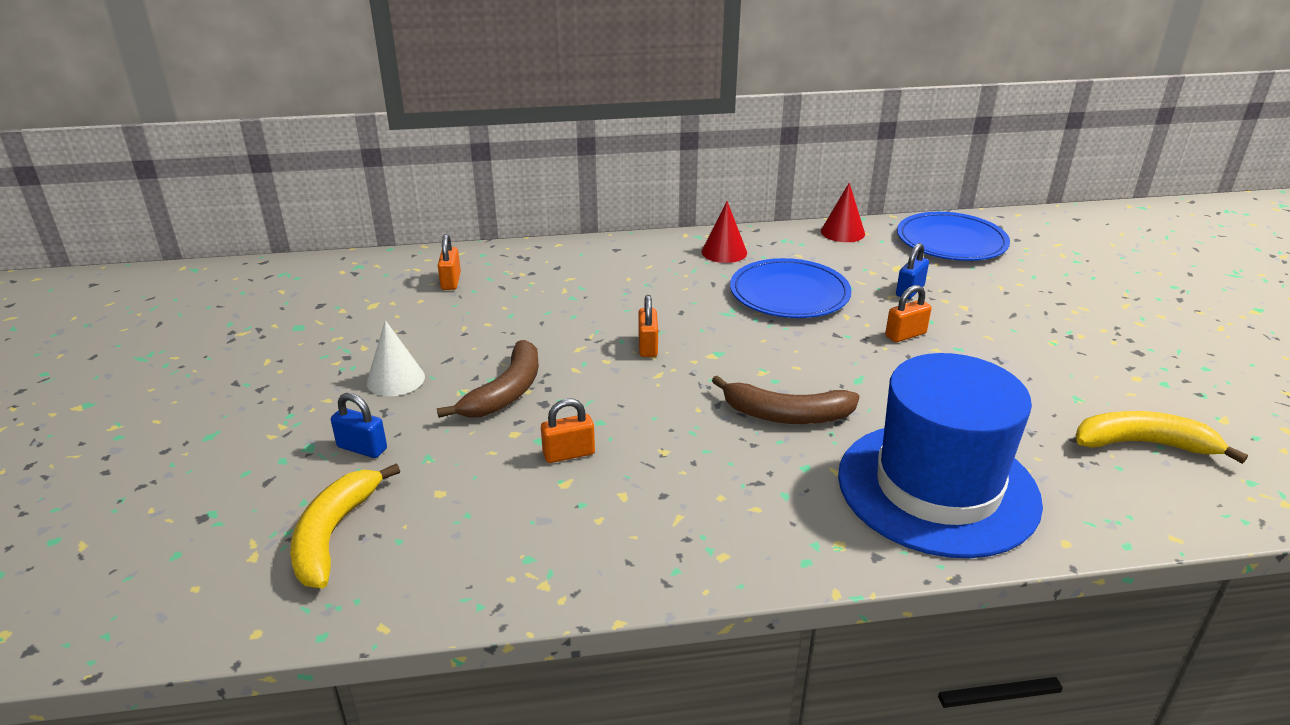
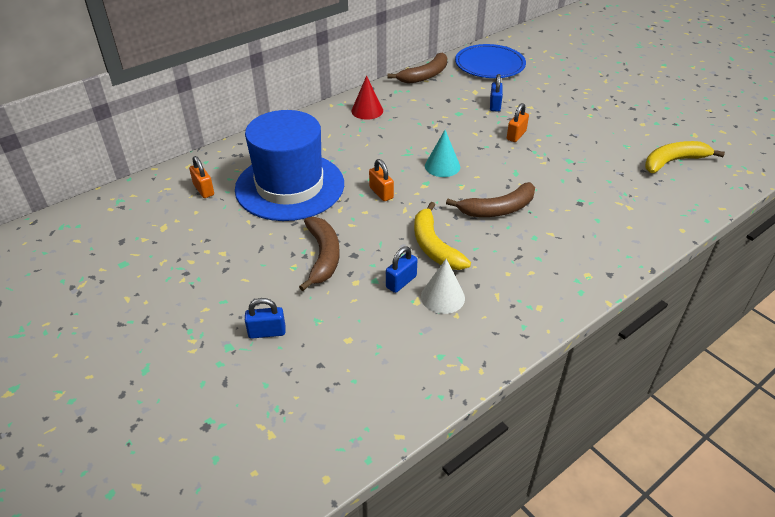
camera: 30 degrees left, 10 degrees up
(333, 534) = (309, 396): yellow banana -> yellow banana (434, 246)
(395, 379) = (239, 276): white cone -> white cone (442, 297)
(569, 454) = (401, 282): orange padlock -> blue padlock
(760, 341) = (442, 166): none -> turquoise cone
(789, 293) = (431, 128): blue plate -> none
(842, 232) = (425, 75): red cone -> brown banana
(937, 488) = (605, 223): blue hat -> blue hat (290, 186)

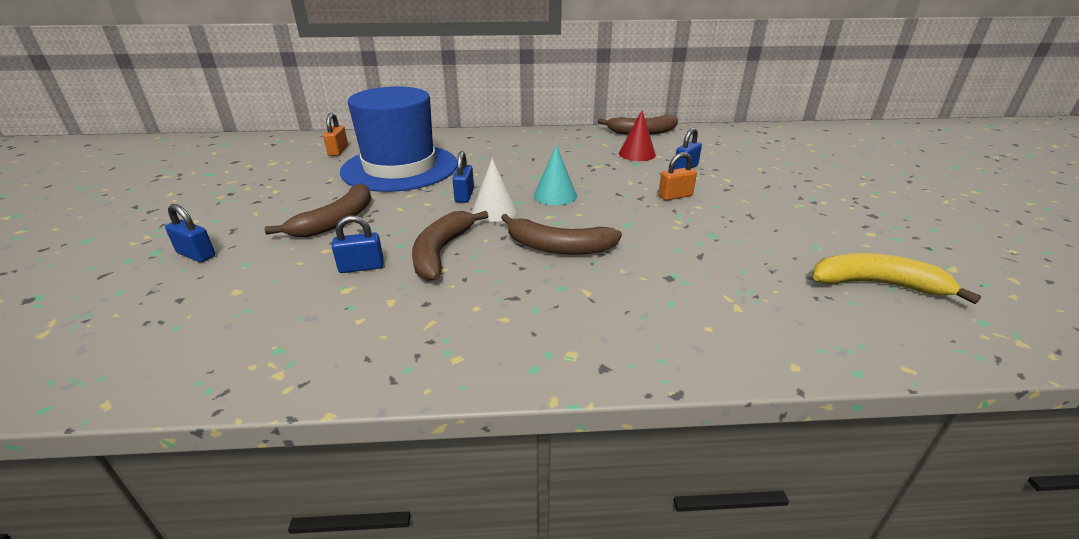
camera: 35 degrees right, 10 degrees down
(367, 110) = (549, 141): red cone -> red cone (637, 154)
(381, 193) = (464, 195): orange padlock -> blue padlock
(434, 246) = (441, 252): yellow banana -> brown banana
(442, 297) = (375, 297): white cone -> white cone (495, 210)
(489, 65) = (725, 140): blue plate -> none

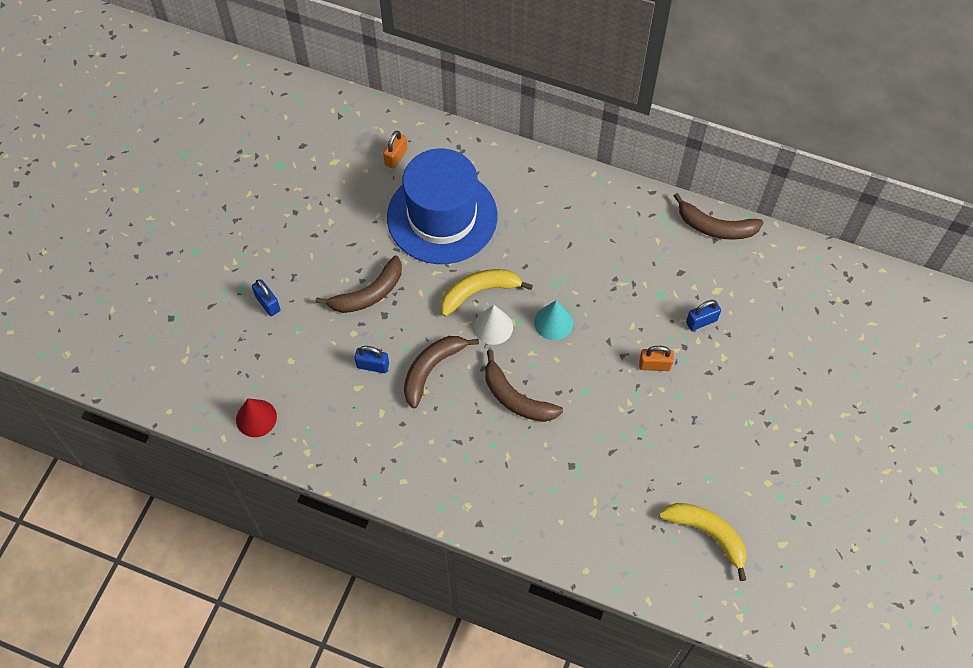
camera: 25 degrees right, 30 degrees up
(464, 195) = (479, 292): blue padlock -> yellow banana
(637, 154) = (675, 274): red cone -> red cone (256, 418)

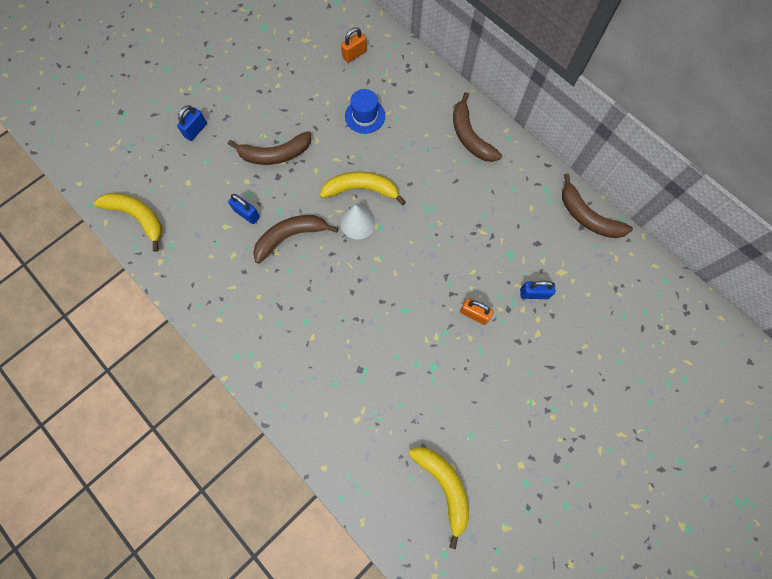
camera: 25 degrees right, 10 degrees up
(256, 418) = (137, 217): red cone -> yellow banana
(268, 303) = (196, 130): blue padlock -> blue padlock turned 45 degrees clockwise
(442, 216) = (365, 116): blue hat -> blue hat, size x0.42
(516, 398) = (344, 291): brown banana -> brown banana (470, 137)
(553, 322) = (408, 240): turquoise cone -> none

